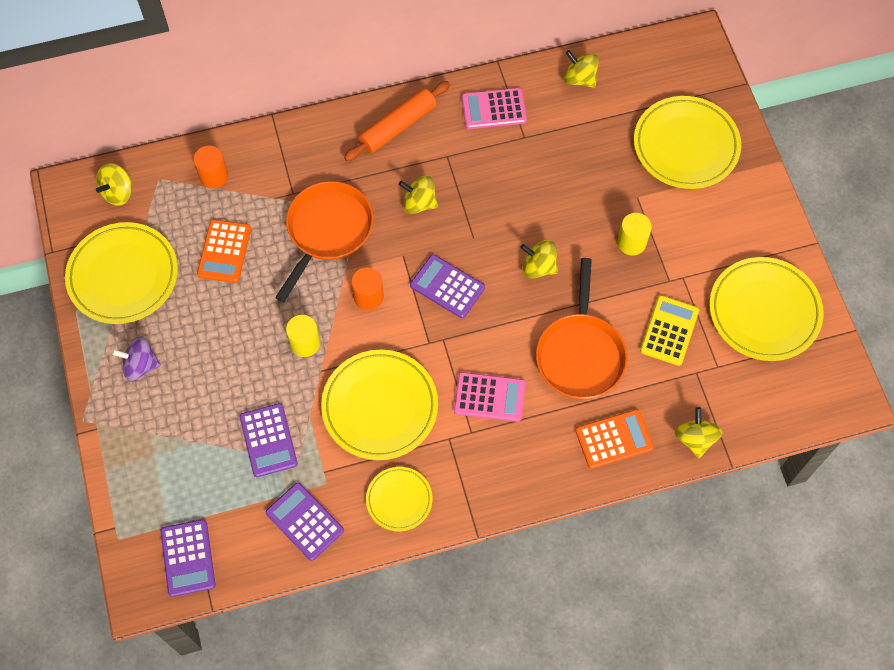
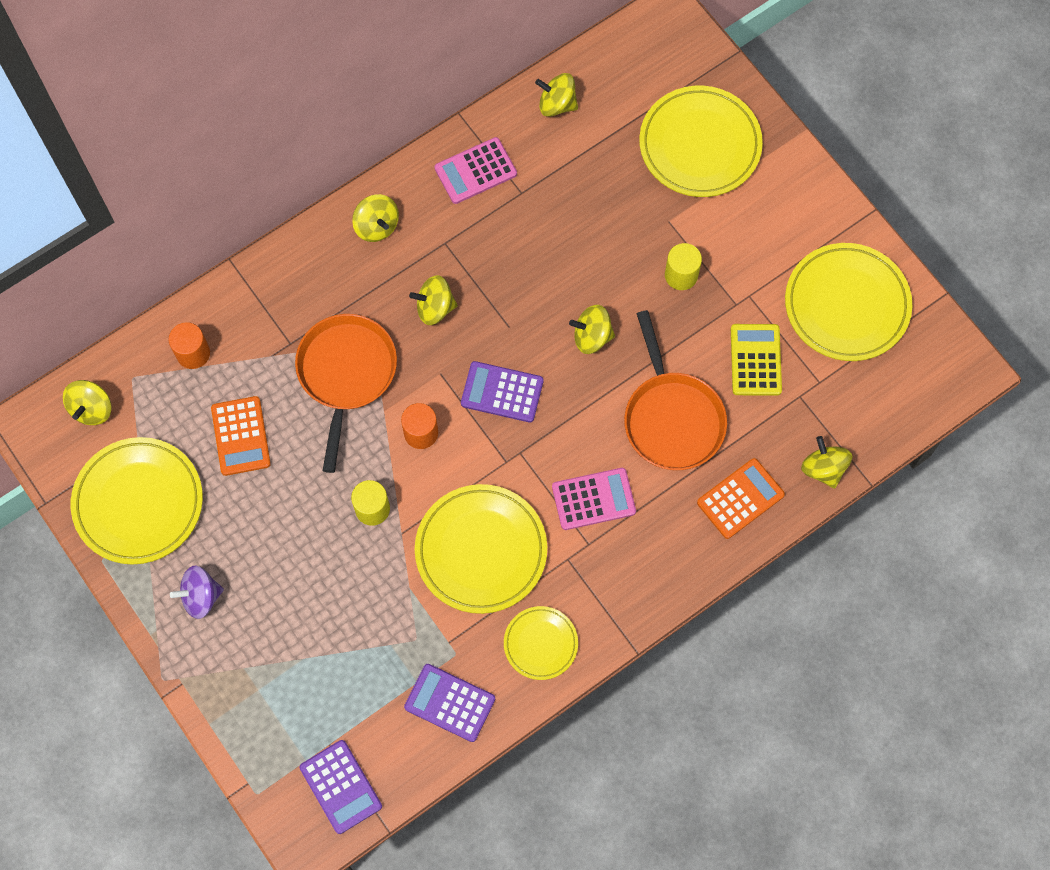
camera: 20 degrees left, 5 degrees up
(268, 440) = (375, 629): purple calculator -> none
(398, 126) = (377, 226): orange rolling pin -> yellow spinning top

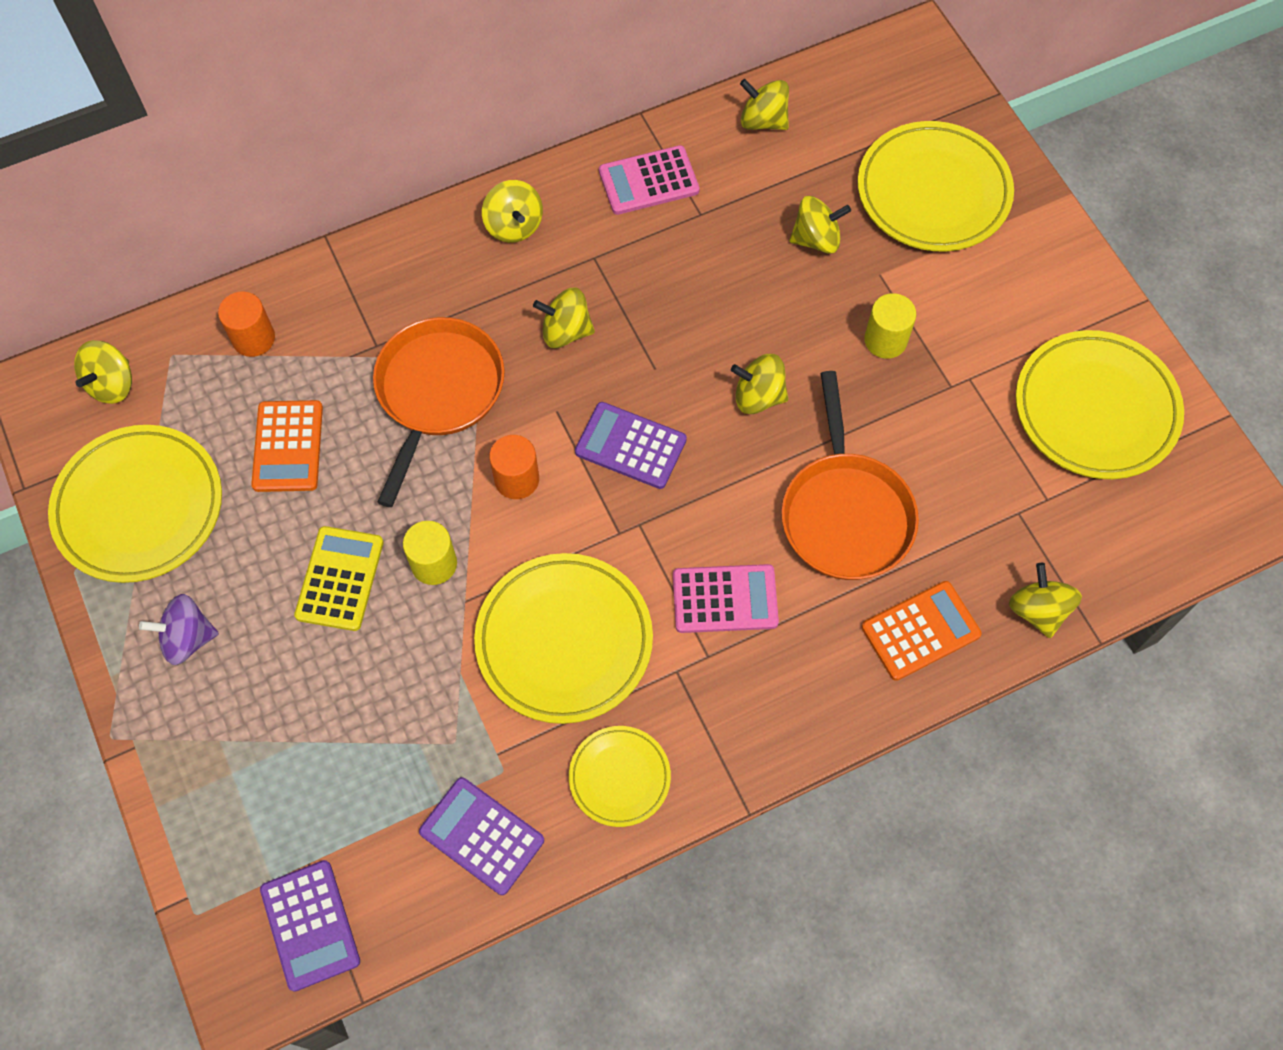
camera: 10 degrees right, 5 degrees down
(615, 199) = (816, 239): none -> yellow spinning top
(755, 360) = (966, 458): yellow calculator -> yellow calculator (340, 579)

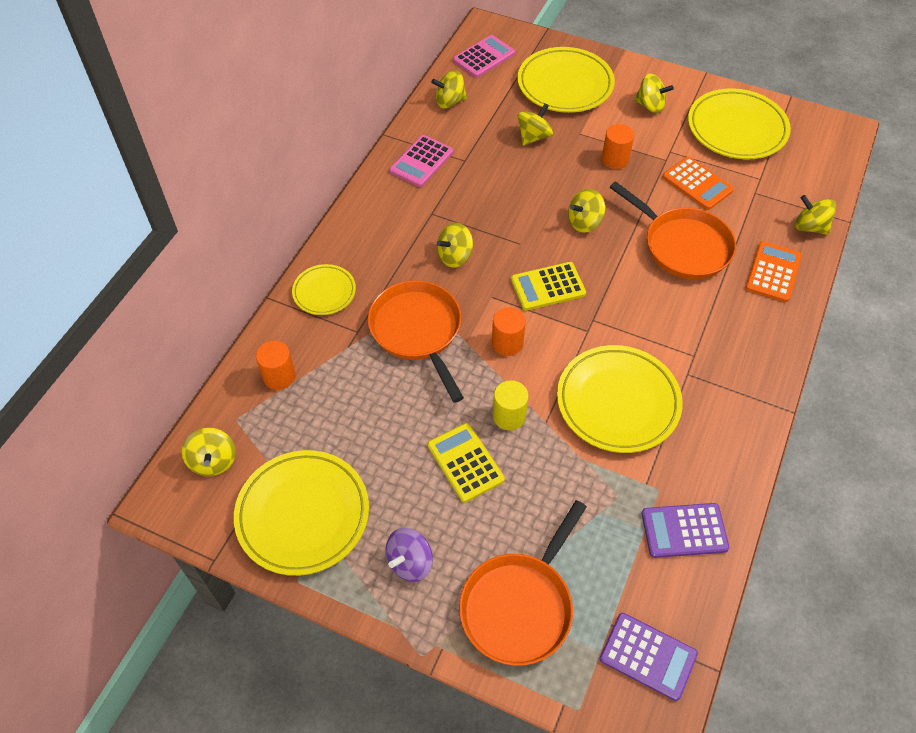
camera: 40 degrees left, 10 degrees down
(243, 769) = (519, 606): none -> orange pan
(288, 446) = (361, 417): orange calculator -> orange calculator (697, 184)
(514, 225) = (372, 225): yellow spinning top -> yellow spinning top (650, 106)
(619, 777) = (717, 445): yellow plate -> yellow plate (324, 292)
(630, 446) = (548, 287): purple calculator -> yellow calculator
(725, 599) = (672, 323): pink calculator -> pink calculator (484, 57)
(885, 340) = (615, 159): yellow cylinder -> orange cylinder

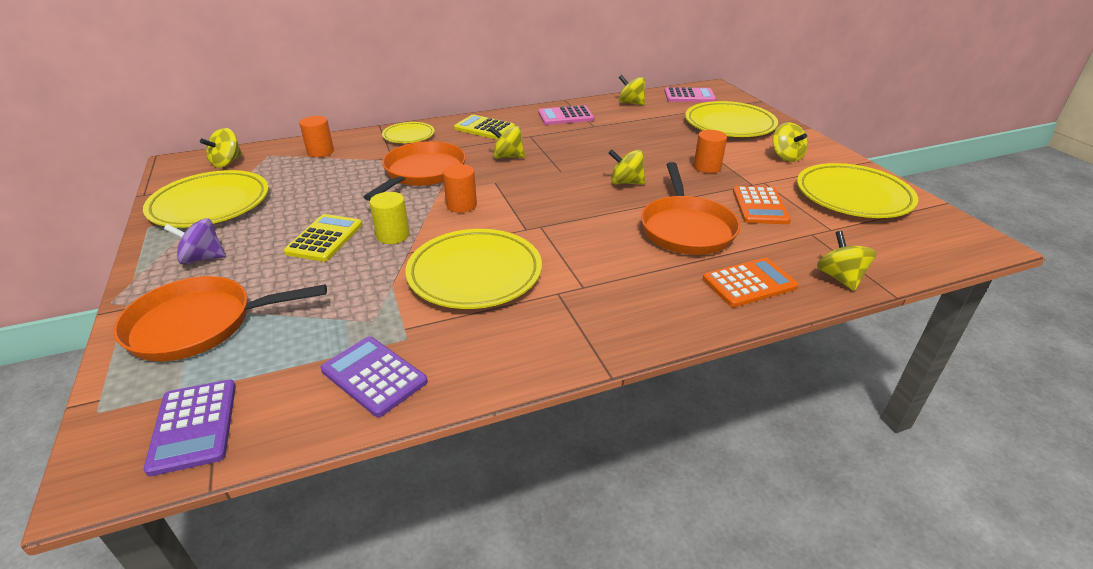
camera: 45 degrees right, 20 degrees down
(533, 137) = (662, 135): yellow spinning top -> none
(548, 287) = (540, 196): yellow calculator -> yellow calculator (484, 128)

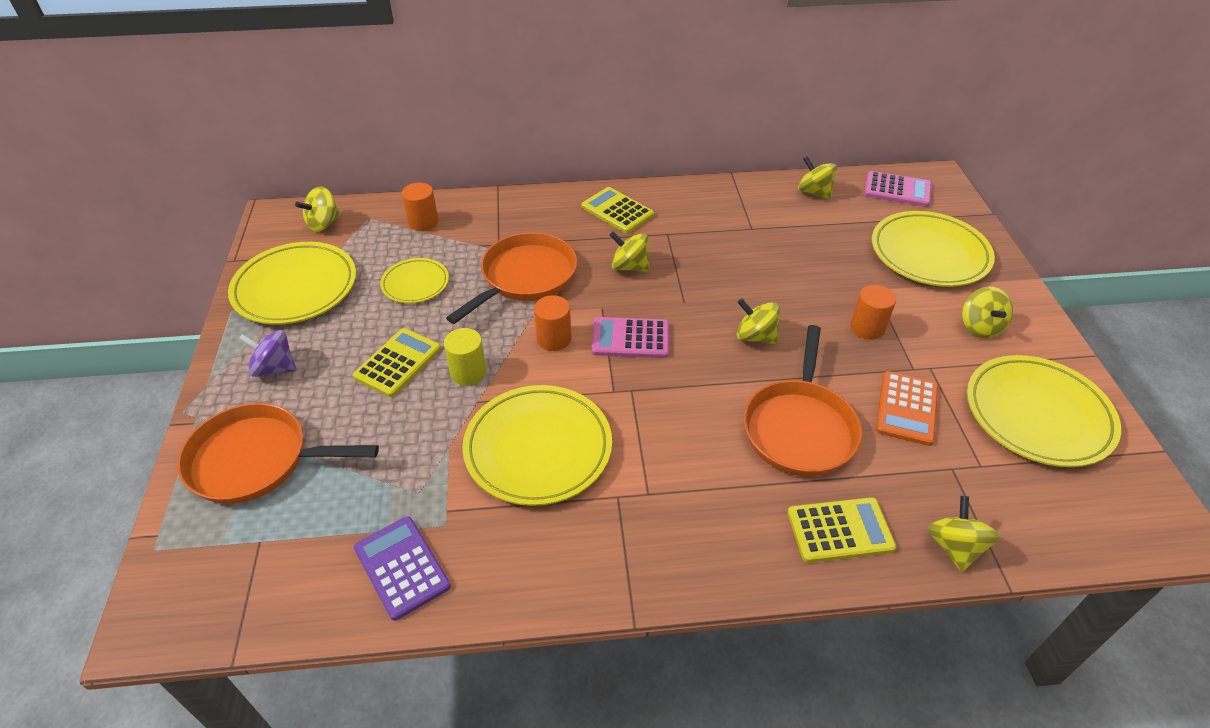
camera: 15 degrees right, 10 degrees up
(194, 426) = (231, 588): purple calculator -> none
(408, 136) = (526, 210): yellow plate -> yellow plate (415, 284)
(565, 116) = (722, 204): pink calculator -> pink calculator (630, 338)
(749, 283) = (840, 530): orange calculator -> yellow calculator

